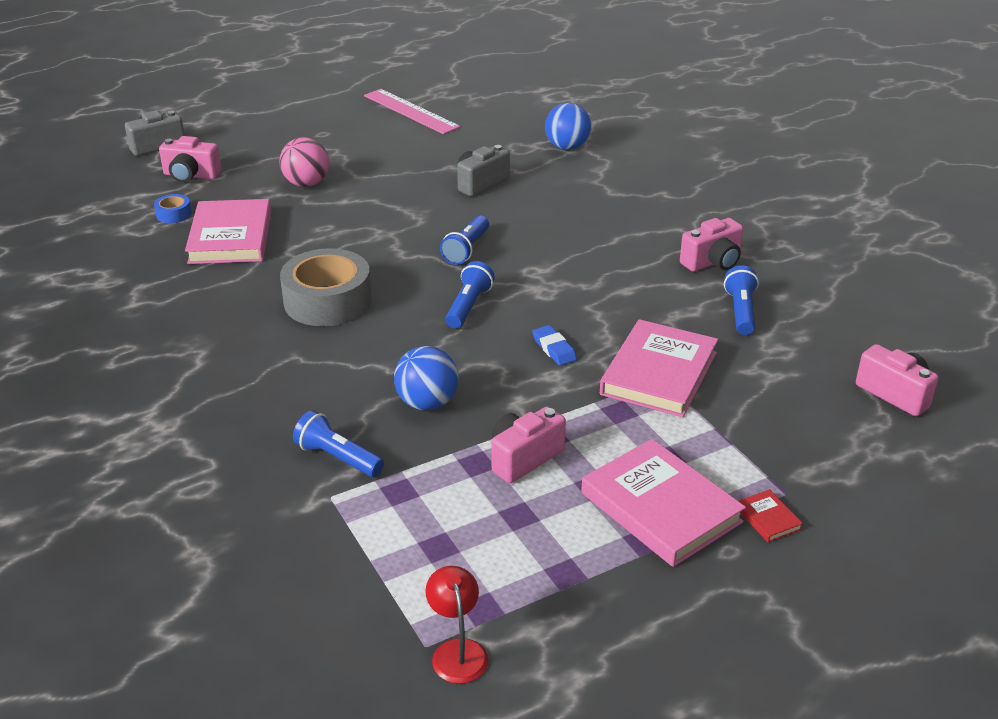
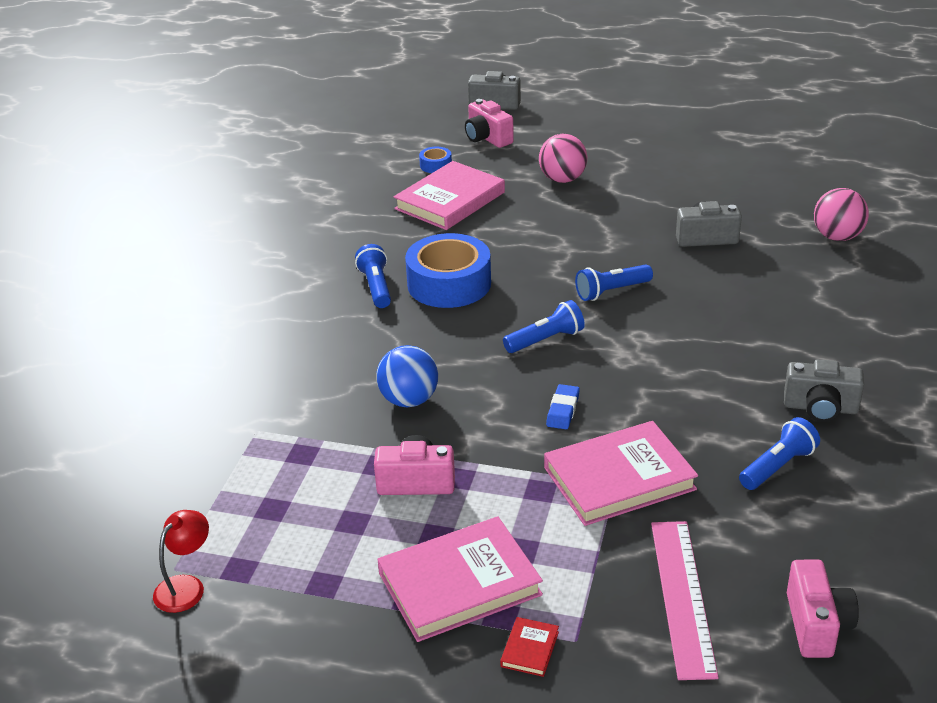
camera: 45 degrees right, 0 degrees up
(327, 301) = (449, 284): grey tape -> blue tape
(337, 458) = (297, 406): blue flashlight -> blue flashlight (376, 287)
(410, 111) = (736, 147): pink ruler -> pink ruler (682, 596)
(567, 147) = (837, 237): blue ball -> pink ball
(660, 507) = (459, 584): pink book -> pink book turned 60 degrees clockwise
(712, 262) = (820, 408): pink camera -> grey camera

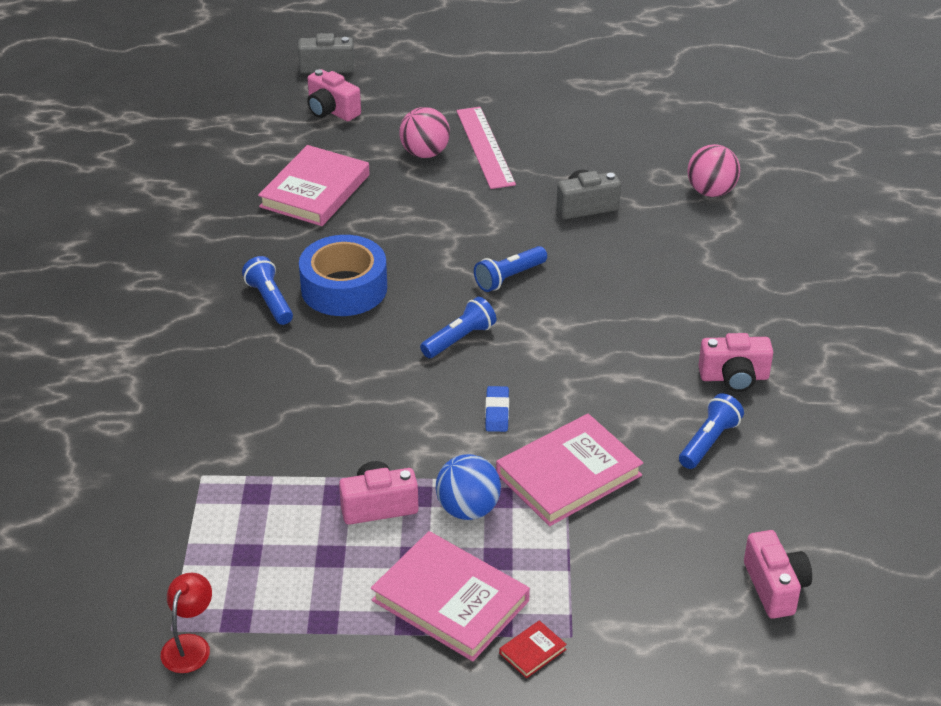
camera: 15 degrees left, 5 degrees up
(409, 400) = (344, 422): blue ball -> blue ball (468, 509)
(435, 165) = (286, 149): blue tape -> none
(459, 584) = (450, 600): pink book -> pink book turned 75 degrees clockwise
(529, 649) = (532, 651): red book -> red book turned 45 degrees clockwise
(682, 596) = (654, 580): pink ruler -> pink ruler (485, 147)
(820, 408) = (734, 377): grey camera -> pink camera

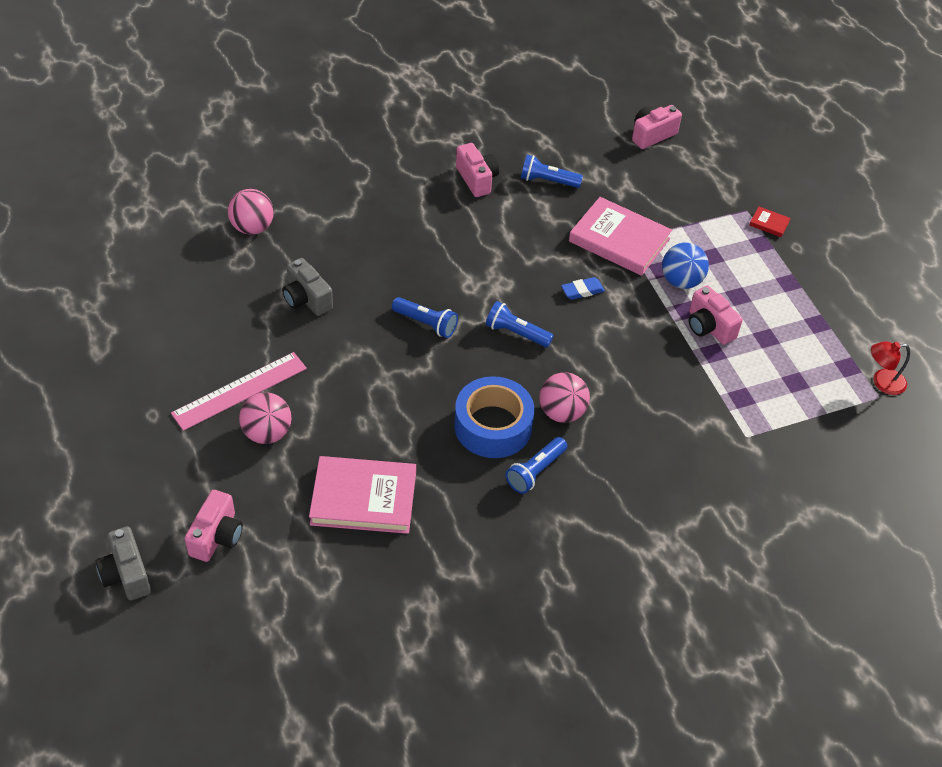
camera: 115 degrees left, 10 degrees up
(330, 340) = (562, 412): none -> pink ball
(450, 600) = (759, 269): pink book -> none

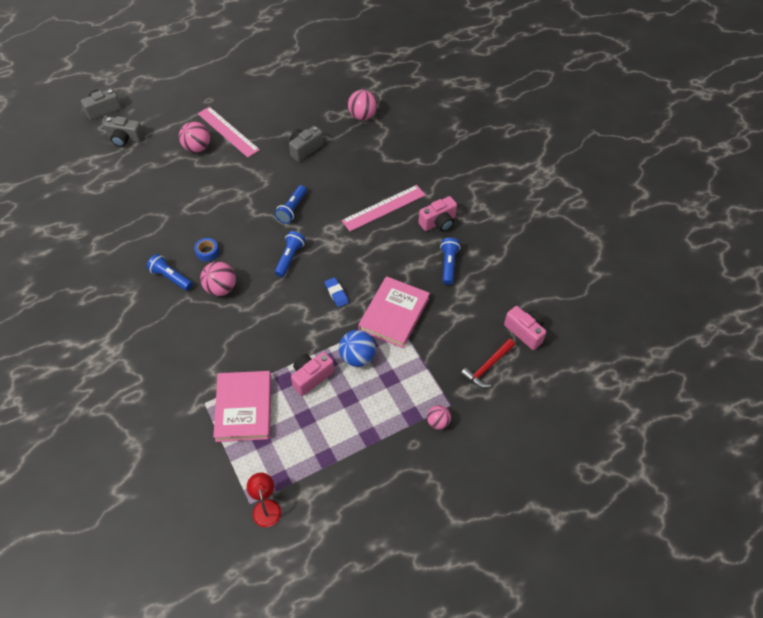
camera: 85 degrees right, 5 degrees up
(217, 536) = (125, 139): pink camera -> grey camera
(363, 498) = (150, 196): pink book -> pink book (244, 408)
(442, 227) = (384, 208): none -> pink ruler
(493, 426) = (207, 252): blue tape -> blue tape, size x0.44
(698, 173) = (487, 367): none -> red hammer
(769, 223) = (438, 422): red book -> pink ball

